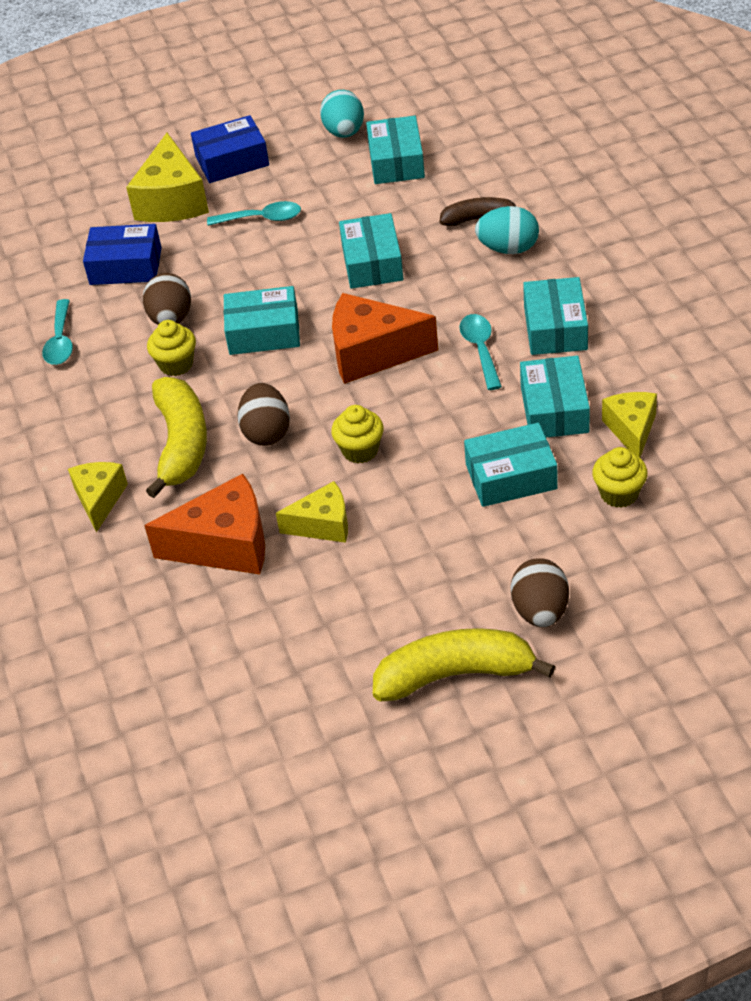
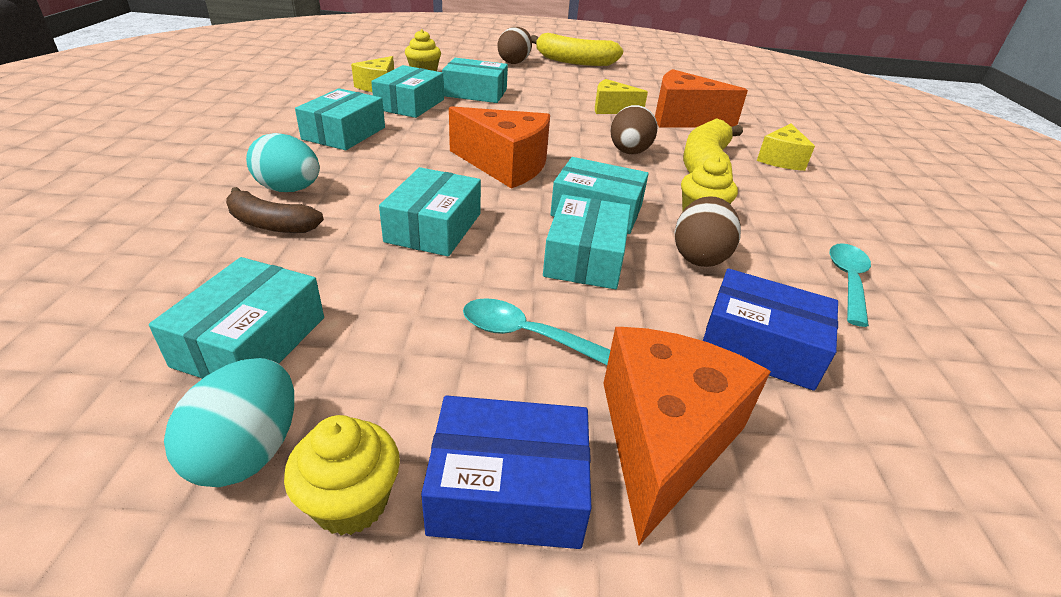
camera: 165 degrees left, 10 degrees down
(172, 200) = (663, 439): yellow cheese -> orange cheese
(252, 283) = (585, 257): none -> turquoise box
(360, 450) = (562, 126): yellow cupcake -> yellow cupcake (351, 502)
(480, 349) = (417, 141): turquoise spoon -> none

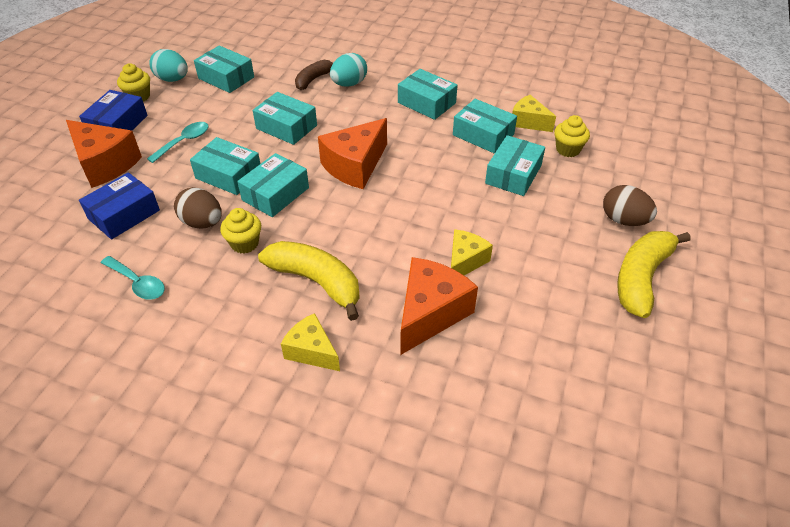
camera: 110 degrees right, 10 degrees up
(629, 152) = (358, 240): brown egg -> none

